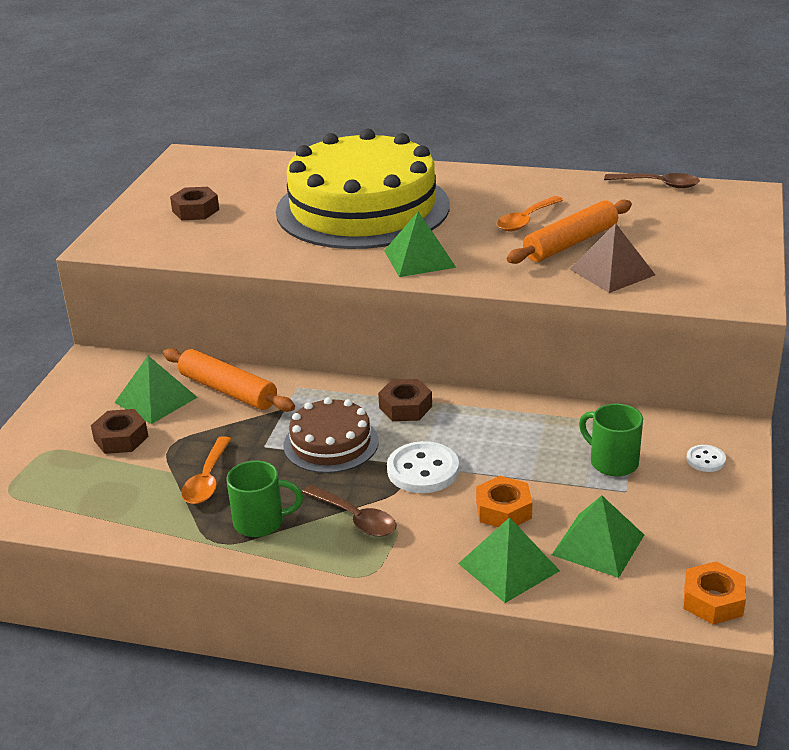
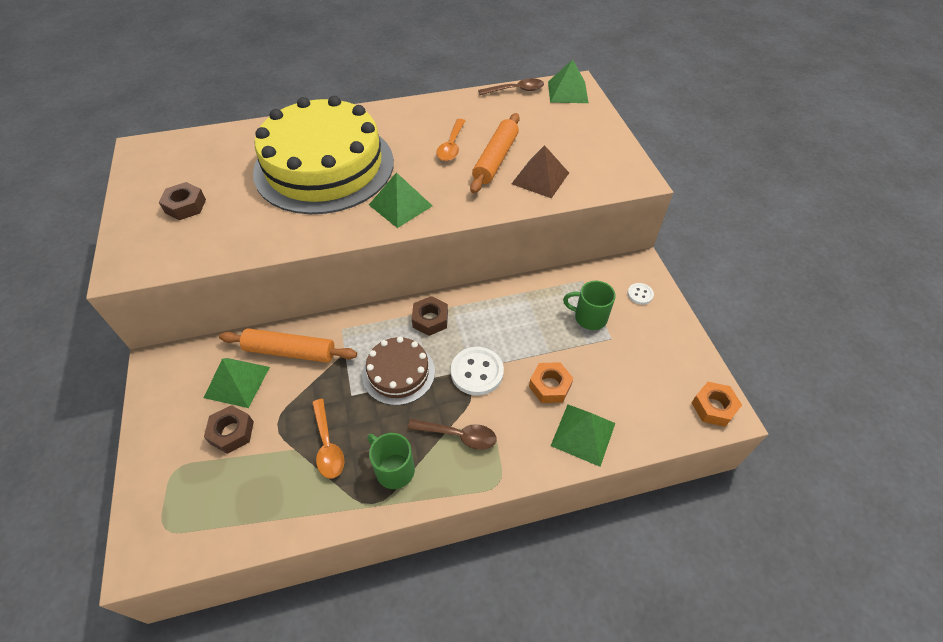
camera: 30 degrees left, 20 degrees up
(261, 522) = (394, 469): green mug -> green mug turned 105 degrees counterclockwise
(598, 544) = (623, 390): green pyramid -> green pyramid (567, 92)

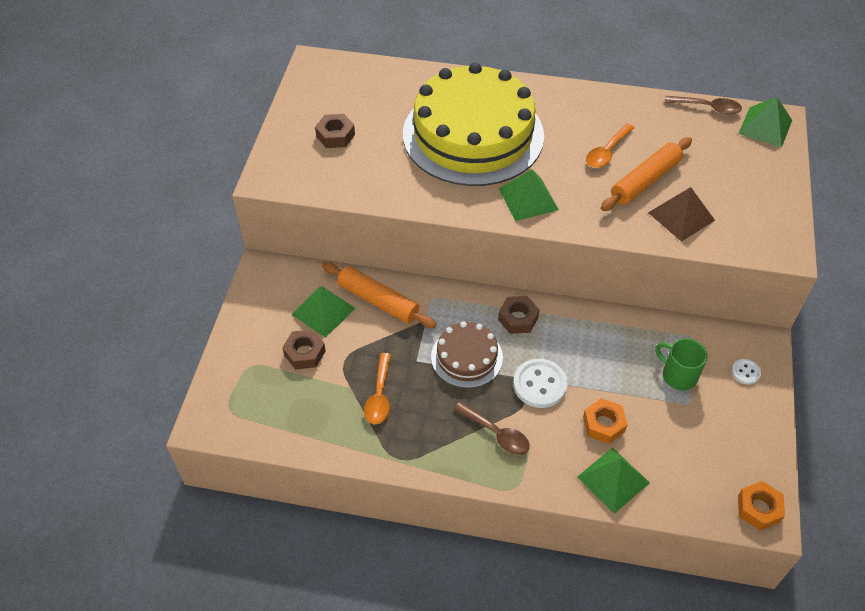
camera: 25 degrees right, 0 degrees up
(394, 469) = (427, 438): green mug -> none

